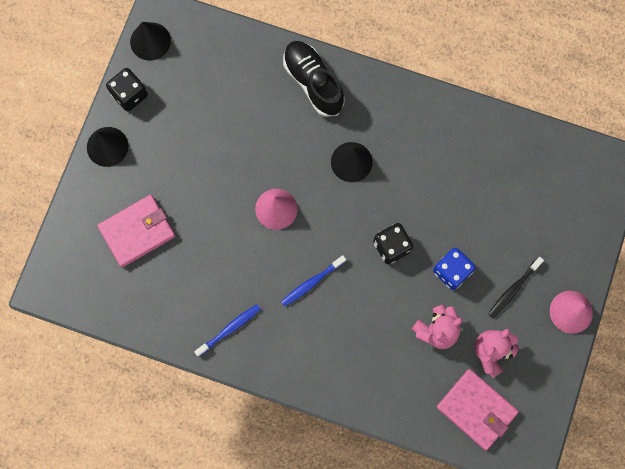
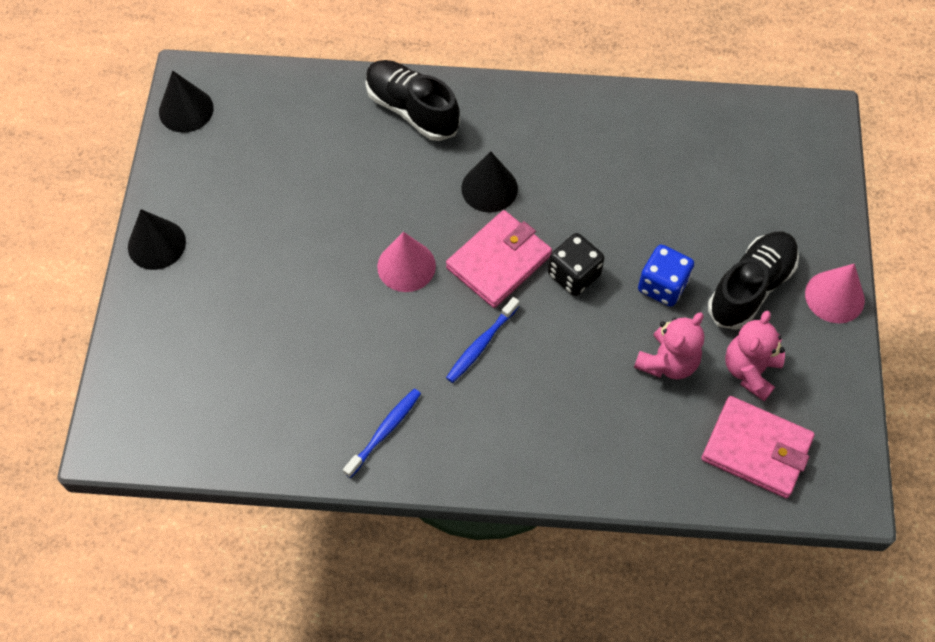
camera: 15 degrees left, 15 degrees down
(130, 95) = (173, 176): black dice -> none
(137, 231) = (223, 338): pink wallet -> pink wallet (498, 261)
(513, 289) = (750, 288): black toothbrush -> black shoe

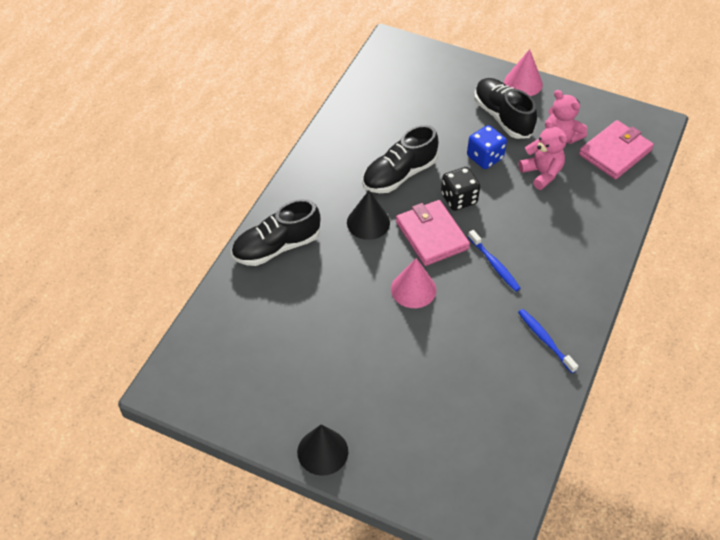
camera: 70 degrees left, 10 degrees down
(186, 110) = (196, 398): black cone -> none
(583, 197) = (399, 175): none -> black shoe

